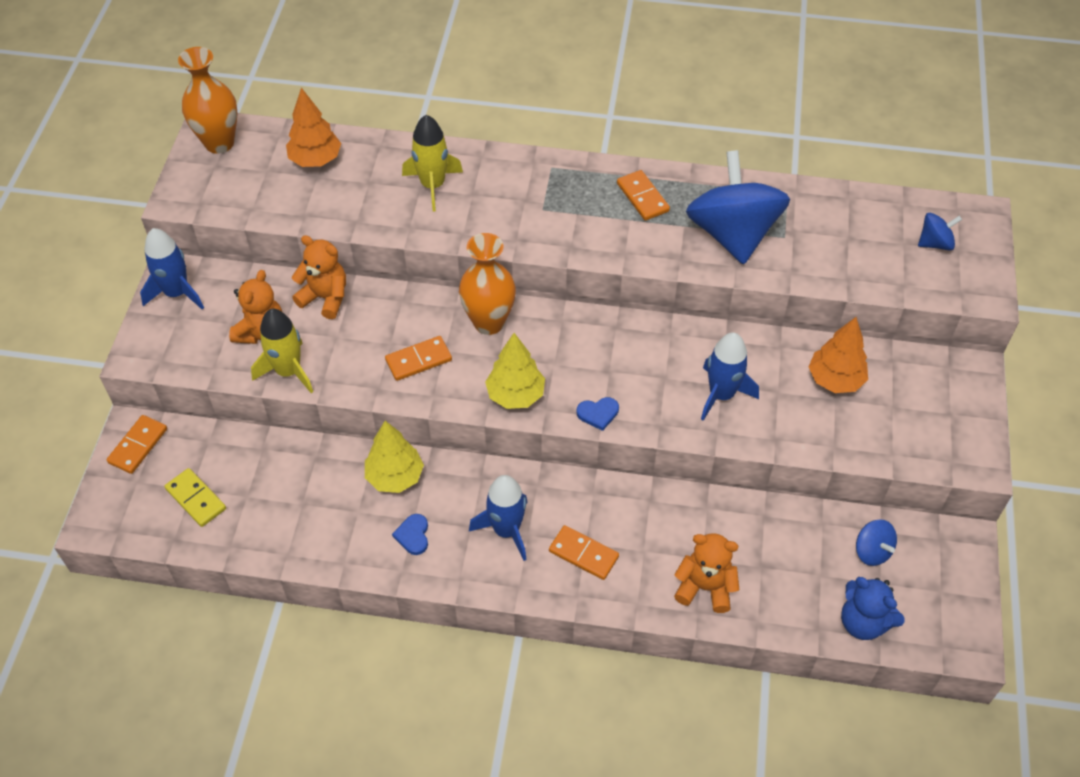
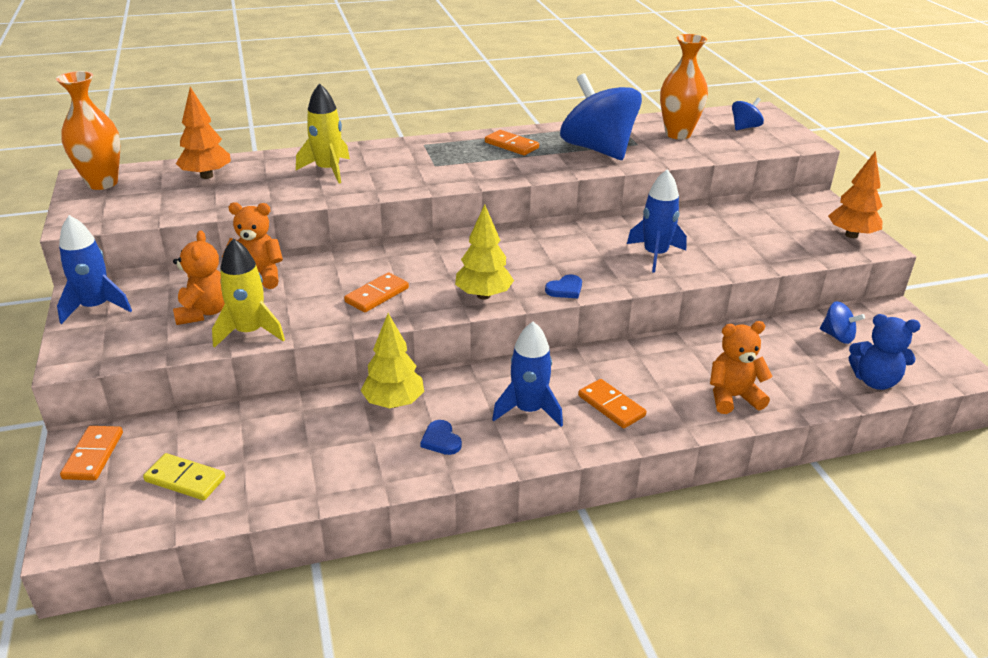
camera: 25 degrees left, 20 degrees down
(489, 322) = (425, 258): orange vase -> orange vase (678, 134)
(583, 554) = (611, 406): orange domino -> orange domino turned 45 degrees clockwise
(835, 380) = (731, 227): orange tree -> orange tree (851, 235)

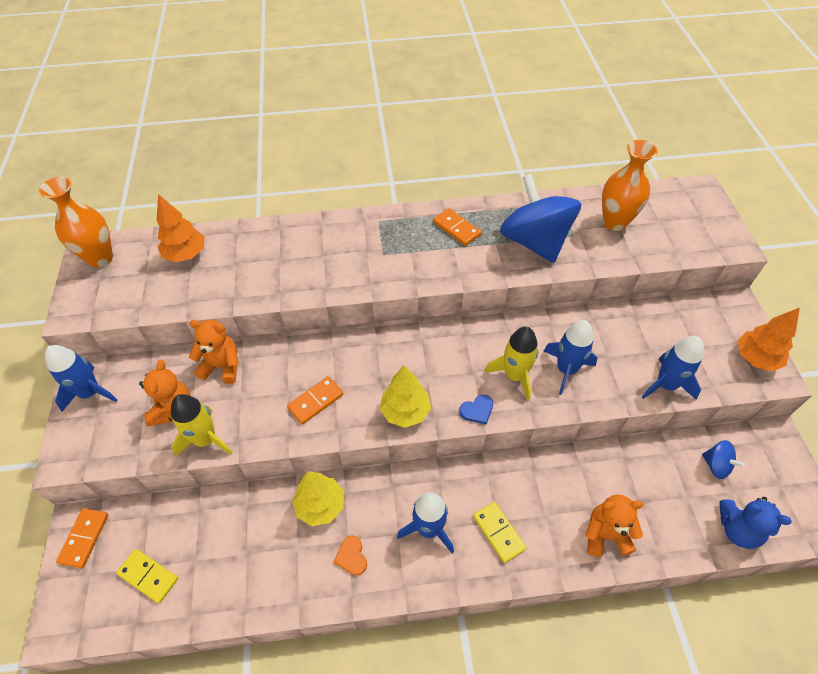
camera: 10 degrees right, 20 degrees up
(328, 170) = (289, 254): yellow rocket -> yellow rocket (514, 376)
(441, 440) = (351, 556): blue heart -> orange heart
(611, 406) = (498, 532): orange domino -> yellow domino
(745, 127) = (681, 216): blue spinning top -> none
(764, 258) = (666, 385): none -> blue rocket

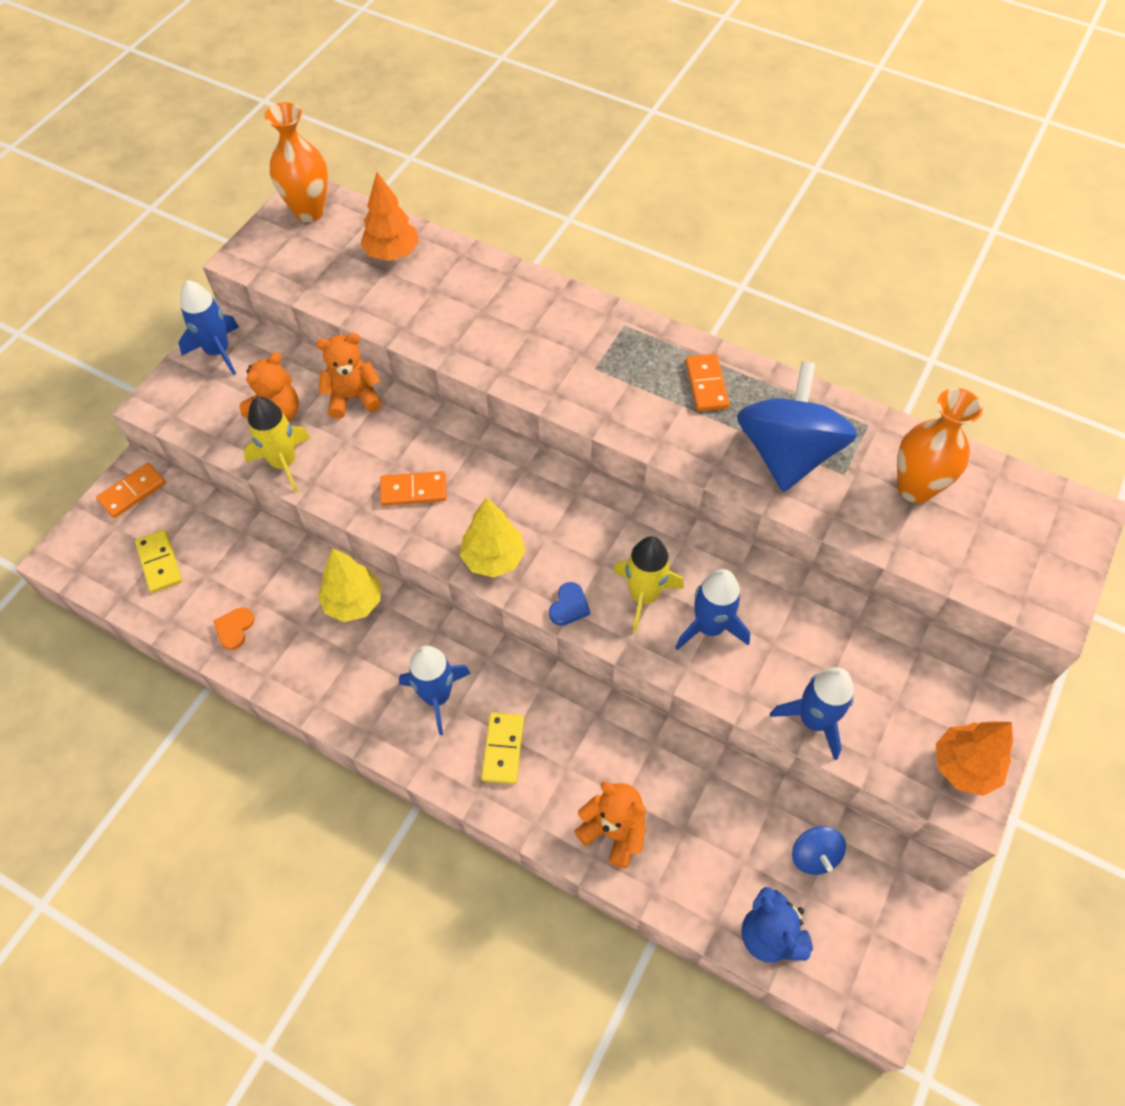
camera: 35 degrees right, 5 degrees up
(222, 366) = (353, 397): orange teddy bear -> orange teddy bear turned 60 degrees counterclockwise
(351, 556) = (343, 670): orange heart -> orange heart (234, 628)
(477, 410) = (569, 606): blue heart -> blue heart turned 75 degrees counterclockwise

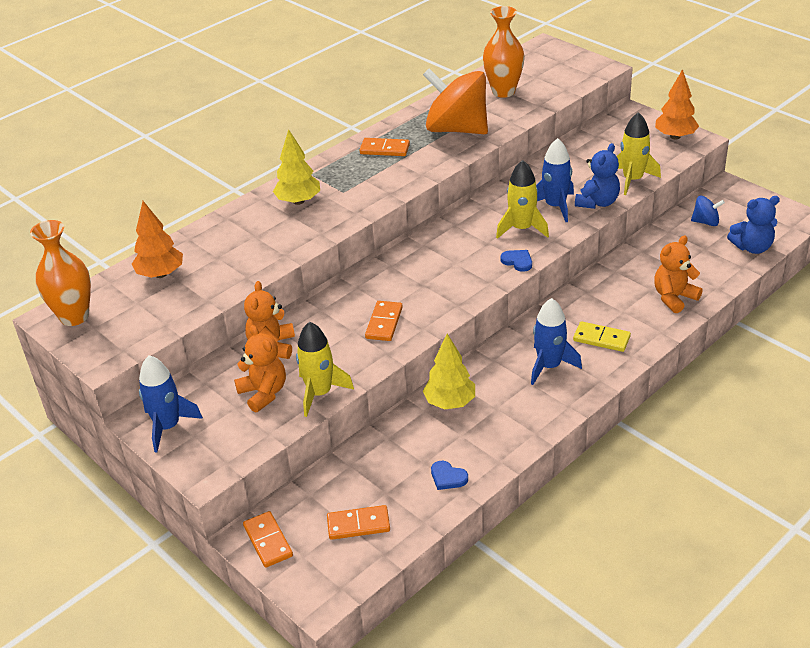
camera: 70 degrees left, 20 degrees down
(159, 562) = (358, 524): yellow domino -> orange domino
(234, 628) = (448, 477): orange heart -> blue heart
(493, 558) = (464, 290): yellow tree -> yellow tree (298, 201)
(737, 681) = (597, 202): none -> blue teddy bear
(787, 453) = (456, 129): blue spinning top -> orange spinning top
(813, 720) = (632, 180): blue rocket -> yellow rocket

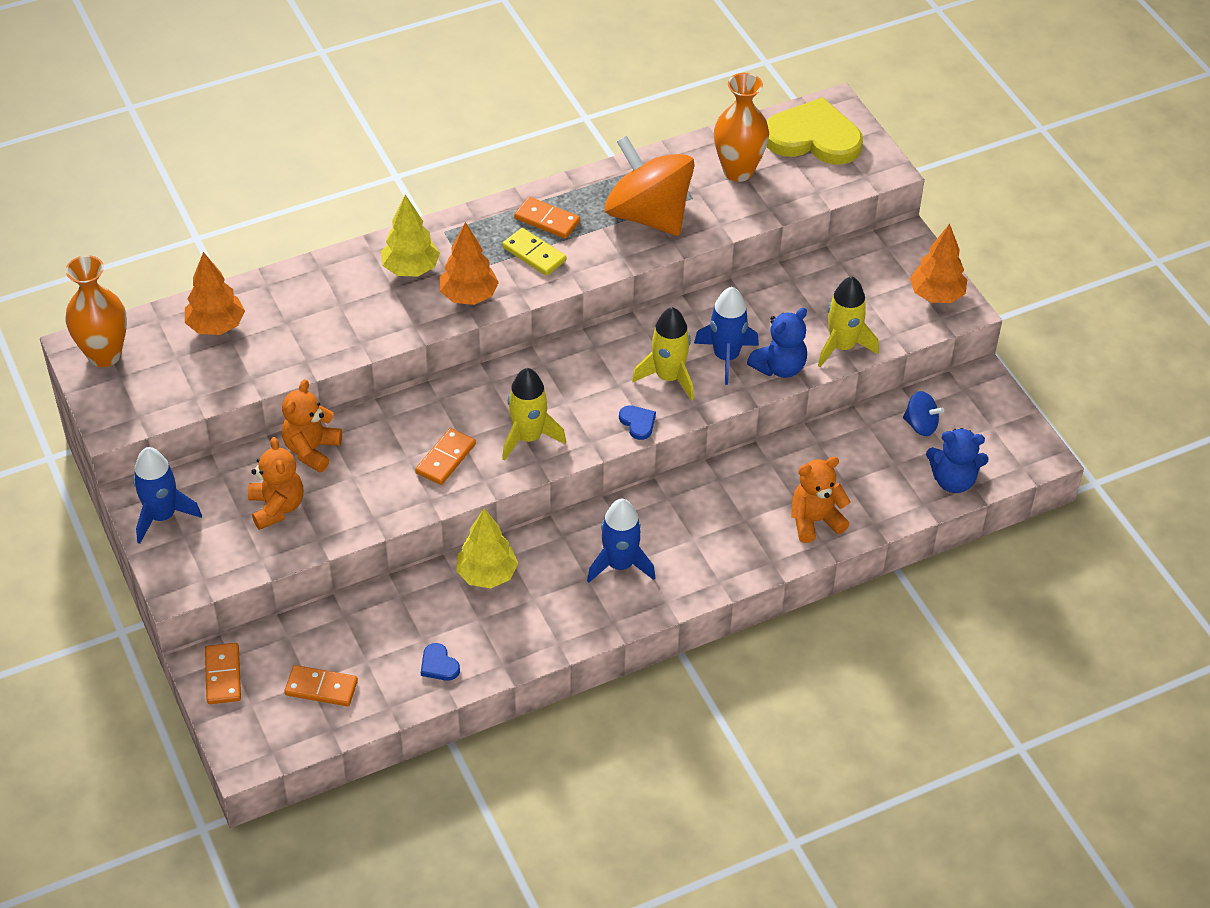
camera: 15 degrees right, 10 degrees up
(319, 393) = (335, 527): yellow rocket -> yellow rocket (528, 437)
(353, 206) = (468, 296): none -> orange tree
(542, 63) = (813, 137): none -> yellow heart
(601, 338) = (699, 548): yellow domino -> yellow domino (534, 254)

